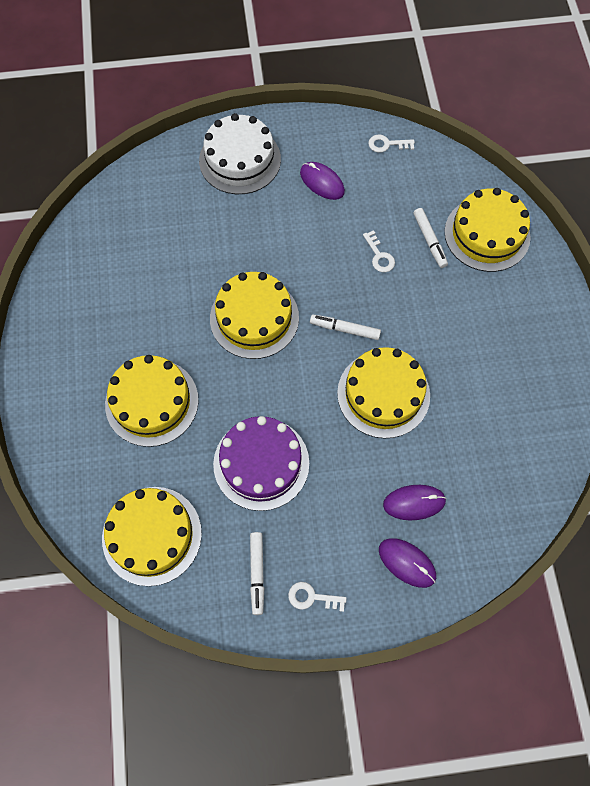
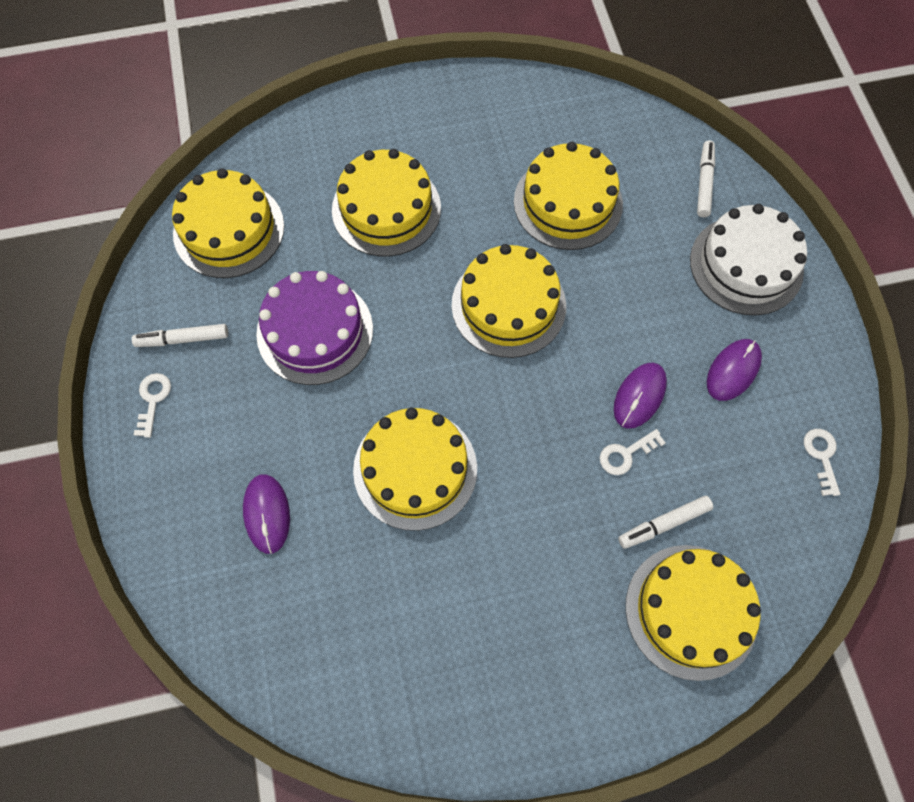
camera: 85 degrees right, 0 degrees up
(168, 266) = (568, 203): none -> yellow cake
(345, 329) = (505, 415): white marker -> white marker (704, 183)
(407, 563) = (190, 507): purple mouse -> purple mouse (639, 396)

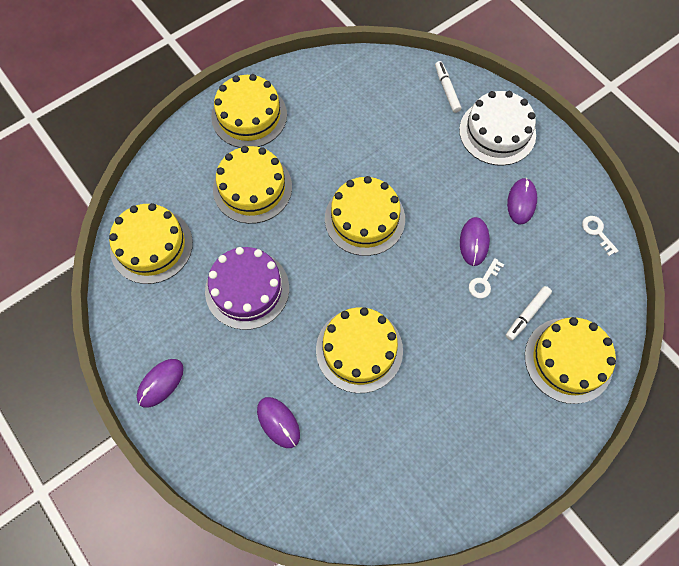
camera: 25 degrees left, 0 degrees up
(153, 400) = (160, 383): white key -> purple mouse
(183, 339) = (159, 333): white marker -> none
(568, 203) = (368, 136): yellow cake -> yellow cake (249, 116)

